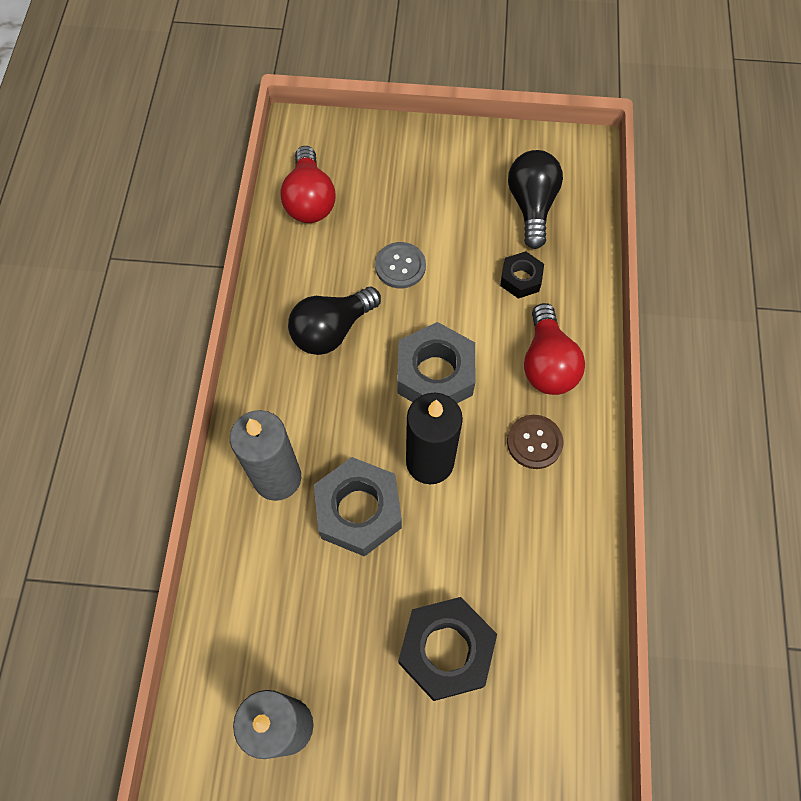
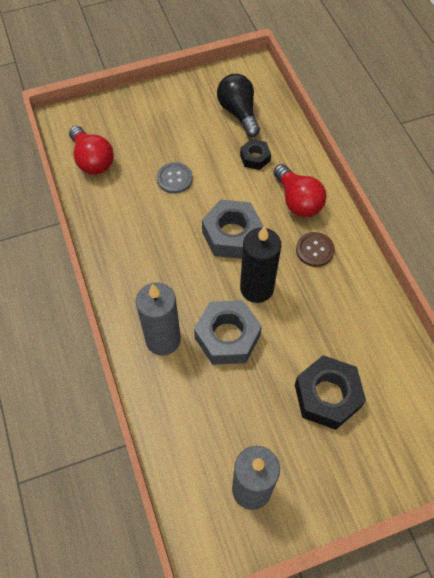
camera: 25 degrees left, 5 degrees down
(332, 330) = (150, 234): black light bulb -> none

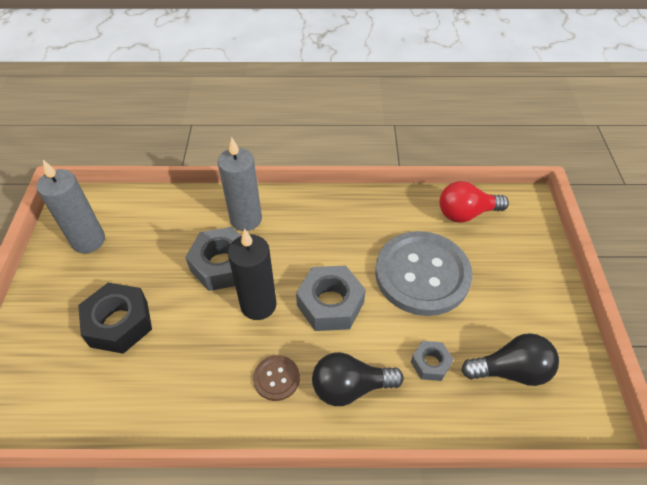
camera: 110 degrees right, 10 degrees down
(174, 178) = (422, 274): grey button -> grey button, size x2.34
(255, 158) = (430, 363): black nut -> grey nut
(297, 201) = (350, 387): red light bulb -> black light bulb

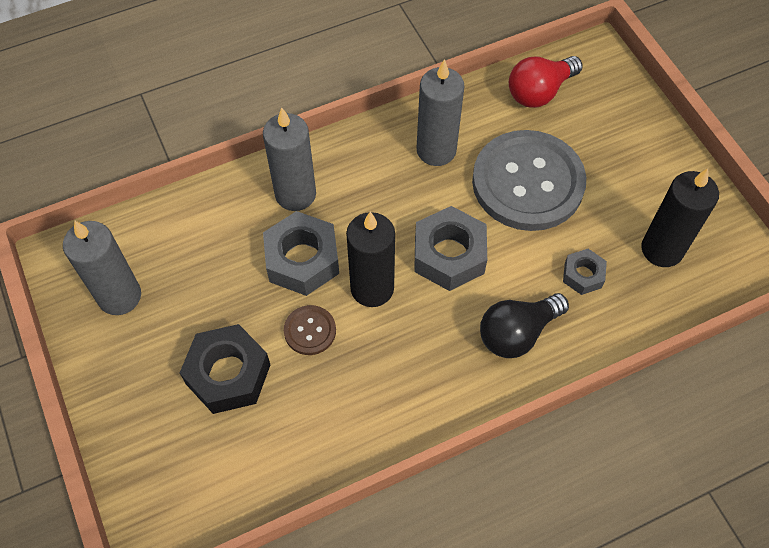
camera: 25 degrees left, 10 degrees up
(276, 378) = (438, 357): brown button -> brown button (310, 331)
(364, 226) = (436, 150): none -> grey candle
(511, 370) = (662, 249): black light bulb -> black candle

